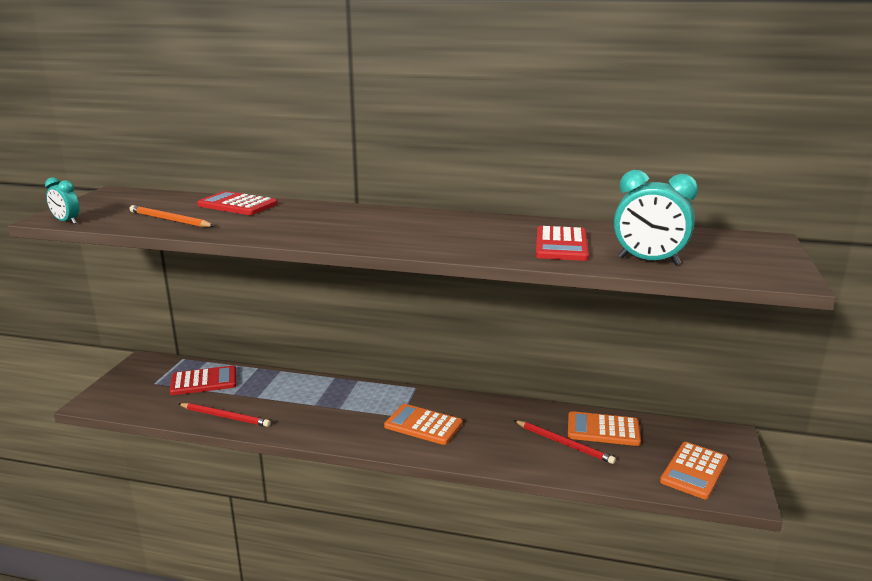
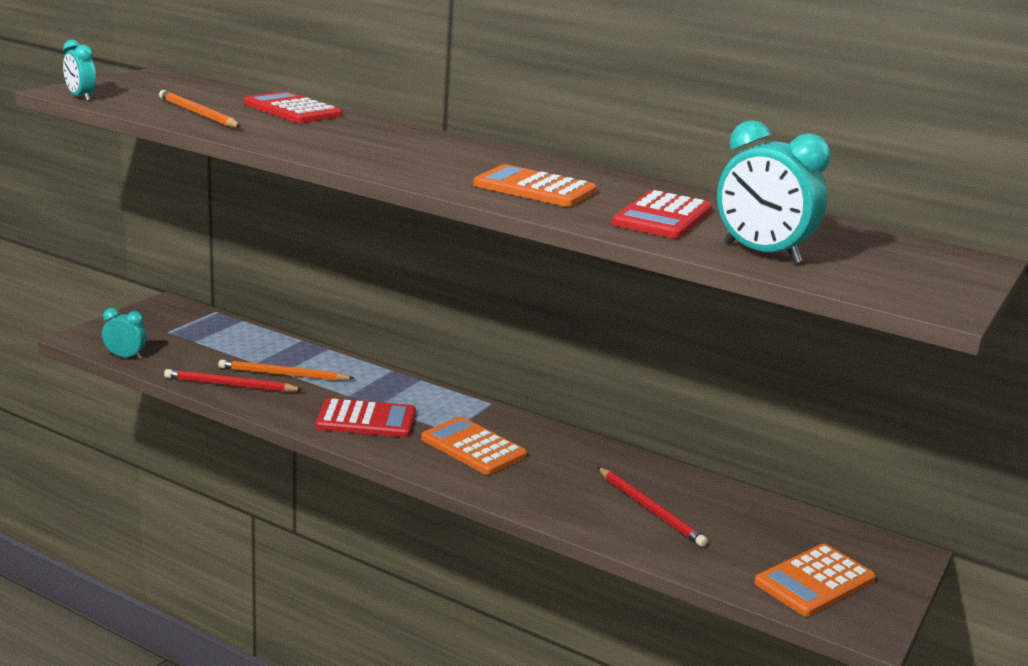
camera: 15 degrees right, 0 degrees up
(132, 411) = (125, 357): none -> turquoise clock
(204, 381) = (227, 342): red calculator -> red calculator (366, 420)
(225, 416) = (230, 385): red pencil -> red pencil turned 150 degrees clockwise
(259, 399) = (283, 374): none -> orange pencil
(603, 430) = (718, 506): orange calculator -> orange calculator (534, 188)

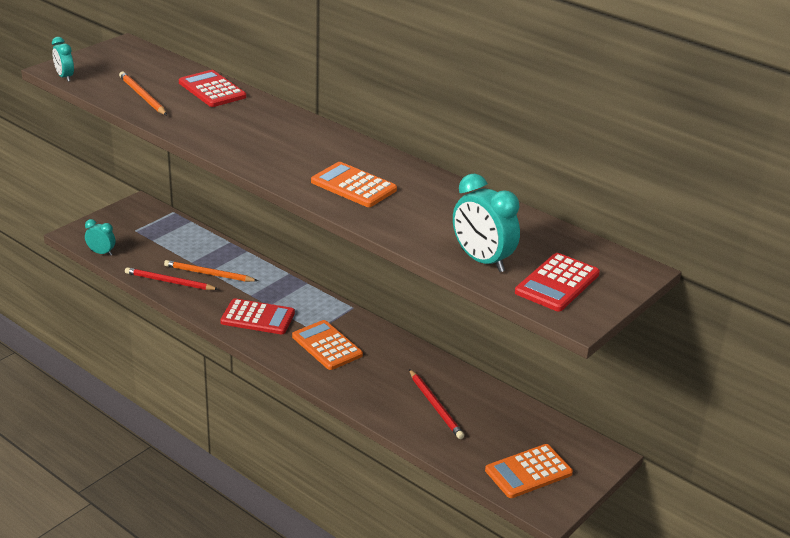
camera: 10 degrees right, 10 degrees up
(663, 217) = (432, 219): red calculator -> red calculator (557, 283)

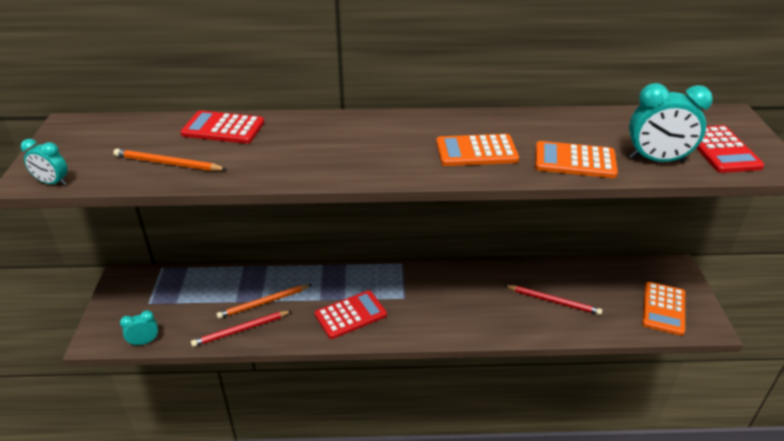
camera: 40 degrees left, 5 degrees up
(327, 346) = (428, 304): orange calculator -> orange calculator (574, 161)

